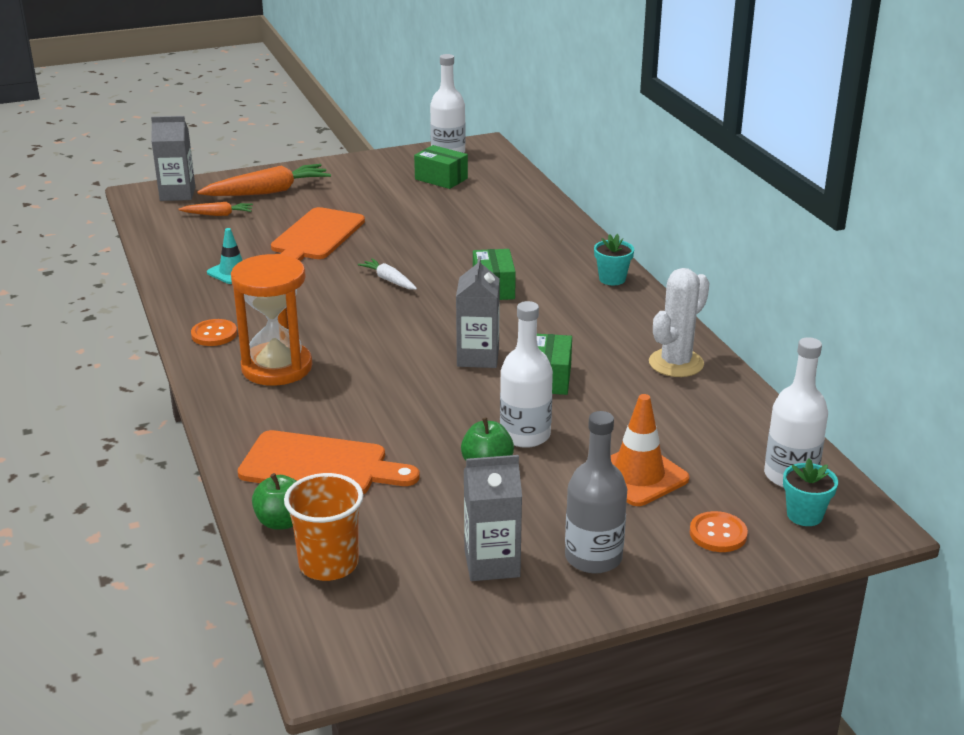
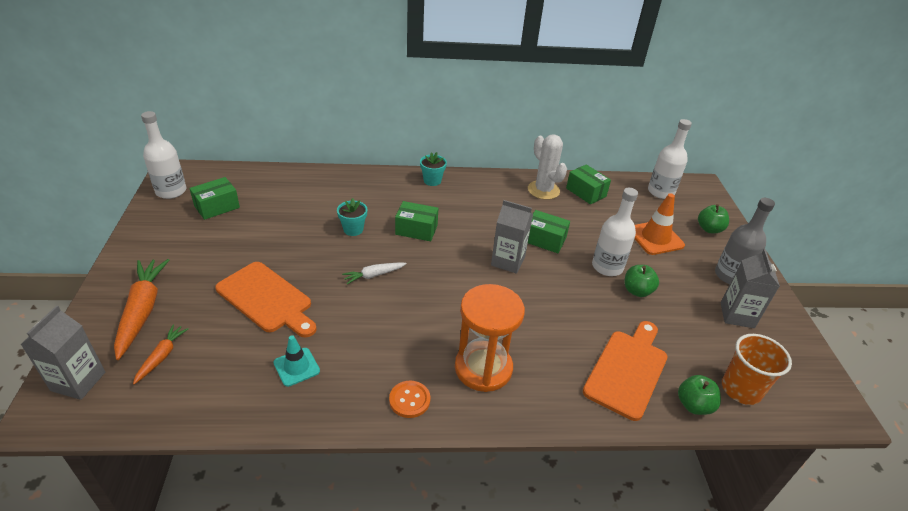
camera: 75 degrees left, 10 degrees up
(709, 400) = (586, 192): none -> green box
(718, 534) = (709, 229): orange button -> green apple
(804, 515) = (694, 199): turquoise flower pot -> turquoise flower pot (353, 229)

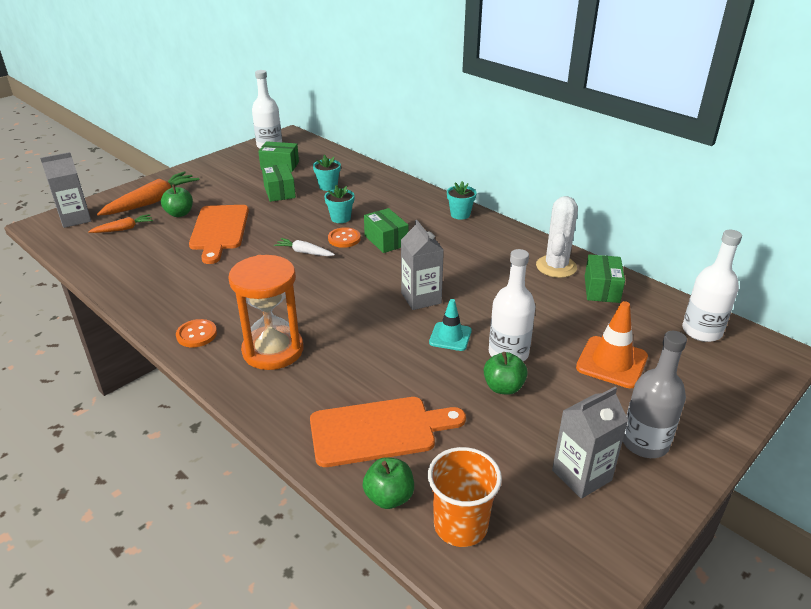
camera: 50 degrees right, 5 degrees down
(296, 206) = (328, 186): none -> turquoise flower pot
(296, 367) = (172, 275): turquoise traffic cone -> turquoise traffic cone (450, 337)
(384, 246) = (344, 239): none -> orange button
(544, 240) = (484, 302): green box -> green box (279, 192)
(709, 229) = (703, 392): green apple -> green apple (179, 213)

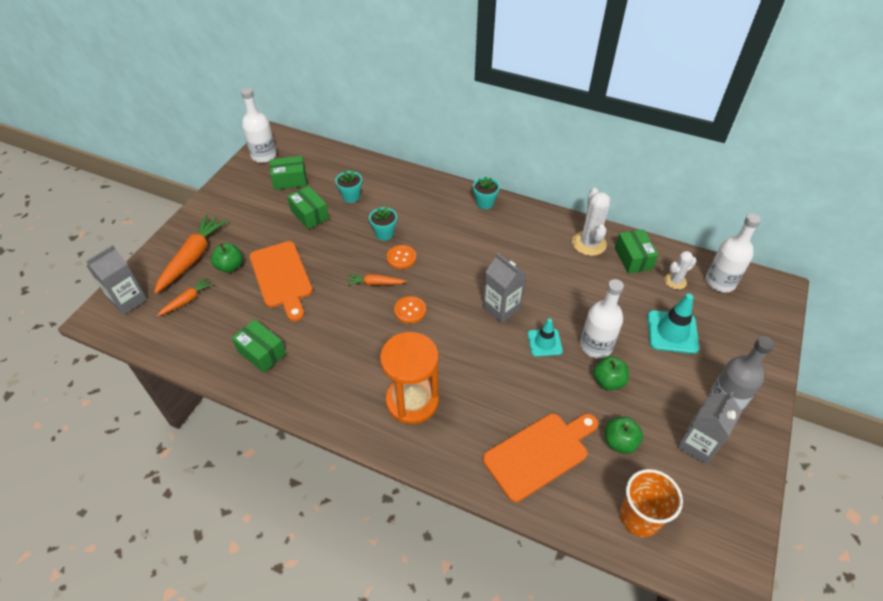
camera: 20 degrees left, 15 degrees up
(196, 334) = (337, 404): orange button -> orange button (410, 310)
(304, 252) = (375, 283): white carrot -> orange carrot
(386, 240) = (438, 250): green box -> green box (262, 352)
(389, 497) = (578, 511): green apple -> green apple (619, 442)
(611, 362) = (672, 332): orange traffic cone -> turquoise traffic cone
(643, 319) = (675, 281): none -> white cactus

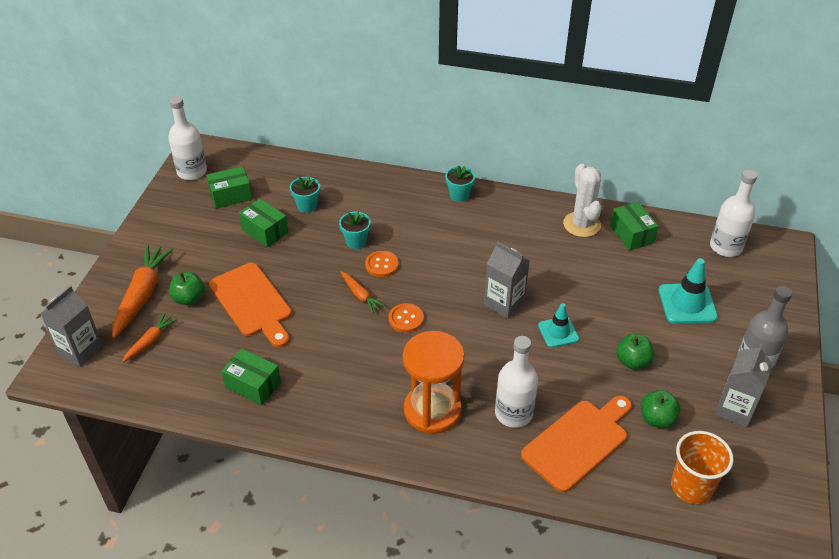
camera: 10 degrees left, 5 degrees down
(375, 283) = (360, 295): orange carrot -> orange carrot turned 120 degrees counterclockwise
(595, 346) = (612, 328): white bottle -> white bottle (513, 413)
(675, 281) = (680, 252): white cactus -> none

